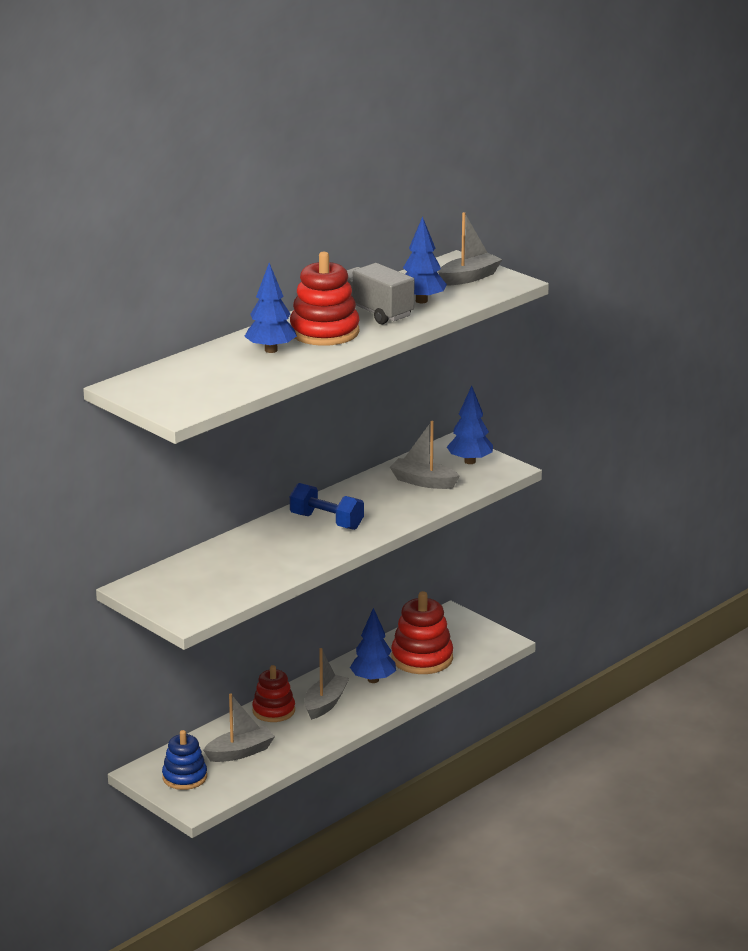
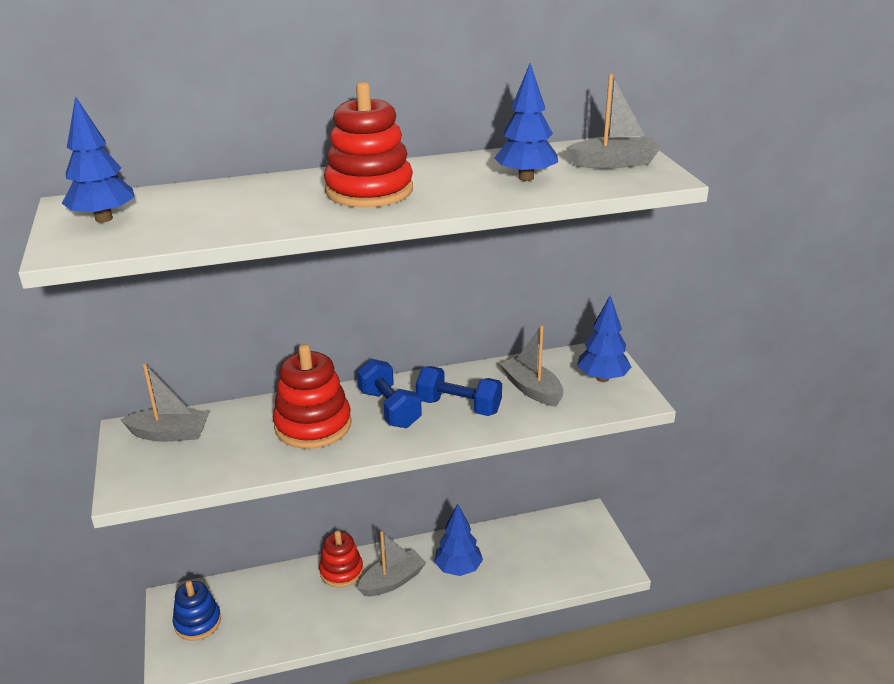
camera: 30 degrees right, 5 degrees up
(240, 752) = (270, 611): grey boat -> grey boat (170, 434)
(271, 350) = (282, 198): blue tree -> blue tree (104, 219)
(374, 312) = (456, 179): grey truck -> none
(379, 506) = (459, 406): none -> blue dumbbell
(422, 658) = (523, 559): red stacking toy -> red stacking toy (313, 425)

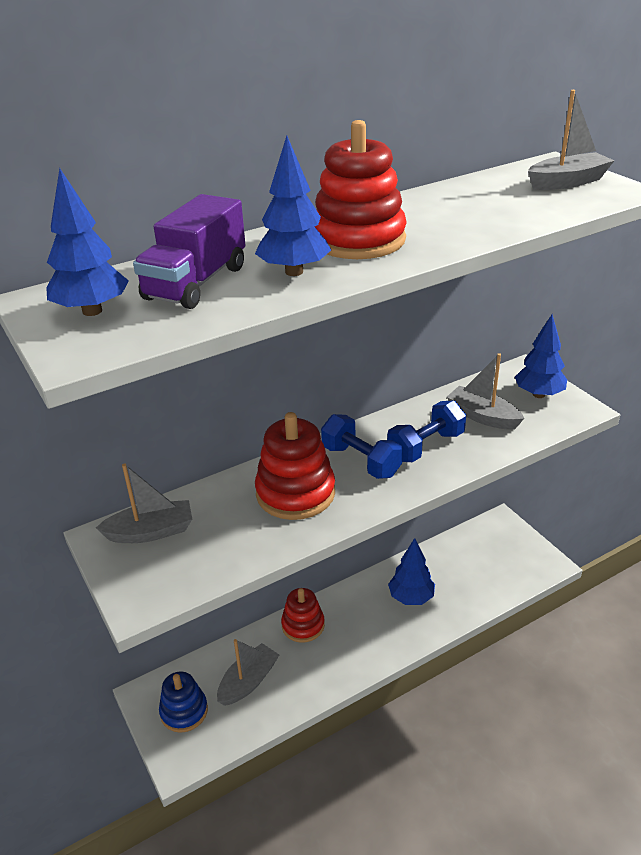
camera: 15 degrees left, 5 degrees up
(202, 208) = (196, 283): none -> purple truck
(392, 581) = (356, 623): grey boat -> grey boat (248, 681)
(459, 406) = (426, 446): blue dumbbell -> blue dumbbell turned 45 degrees counterclockwise
(526, 178) = (500, 207): blue tree -> blue tree (294, 272)

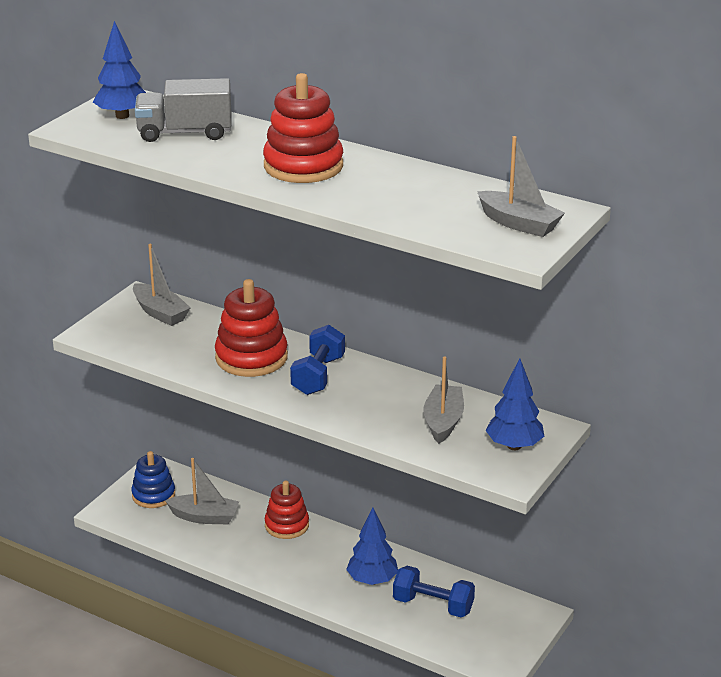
camera: 60 degrees right, 5 degrees down
(196, 283) = (185, 133): purple truck -> grey truck
(294, 272) = (228, 158): blue tree -> none
(426, 446) = (368, 402): blue dumbbell -> blue dumbbell (433, 605)

